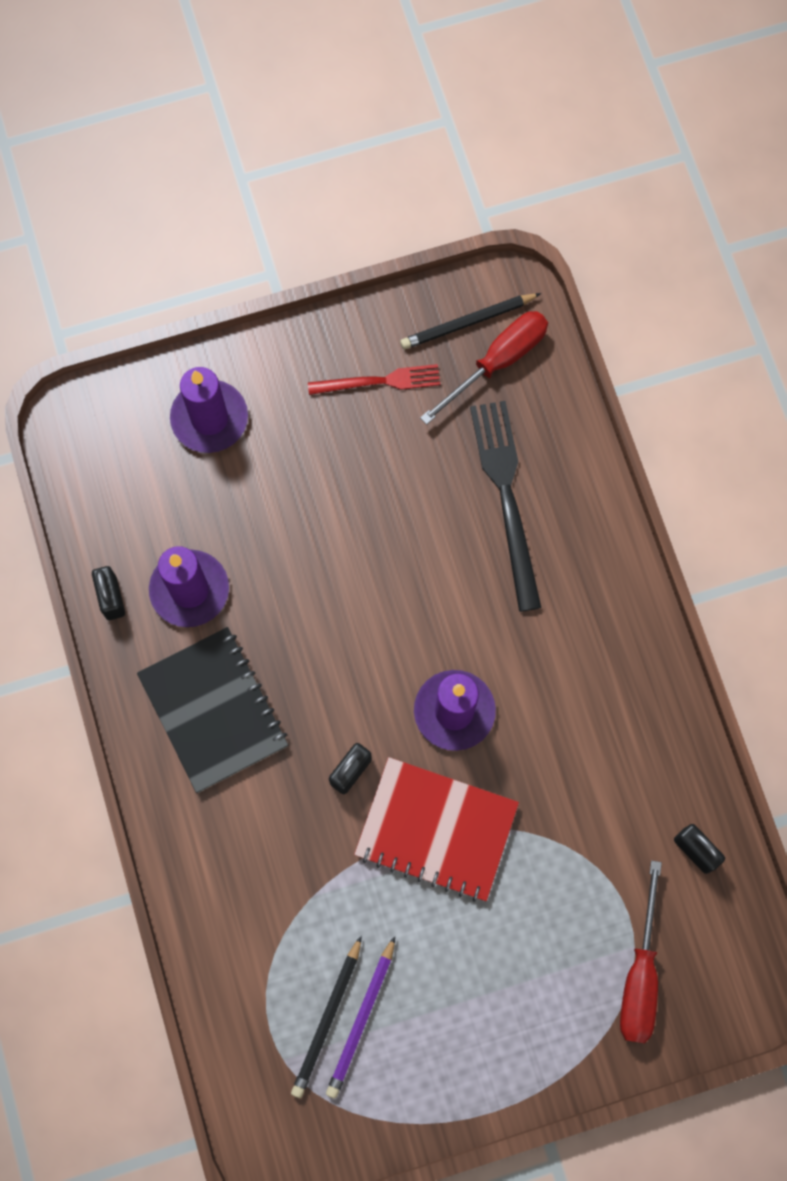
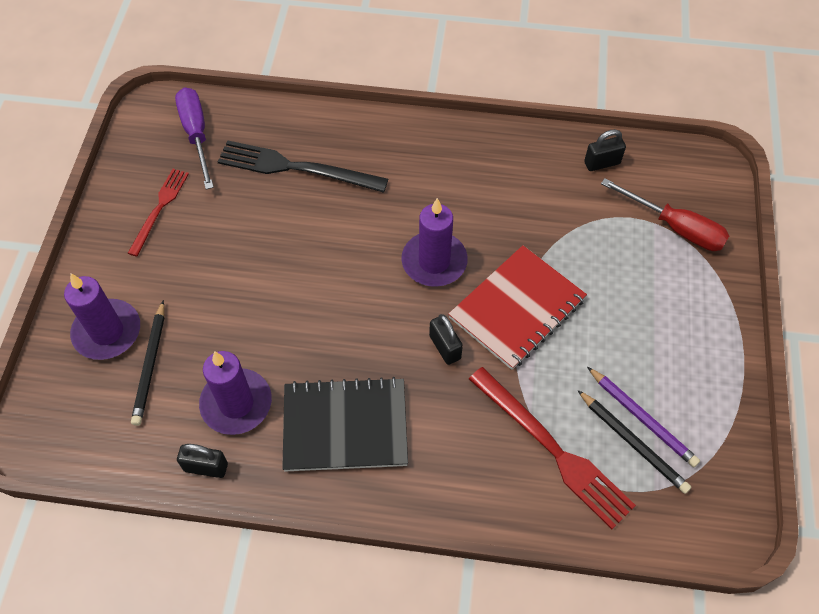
camera: 65 degrees left, 15 degrees down
(282, 935) = (553, 449): none -> red fork
(468, 322) = (155, 140): black pencil -> black pencil (150, 365)
(497, 362) = (196, 135): red screwdriver -> purple screwdriver

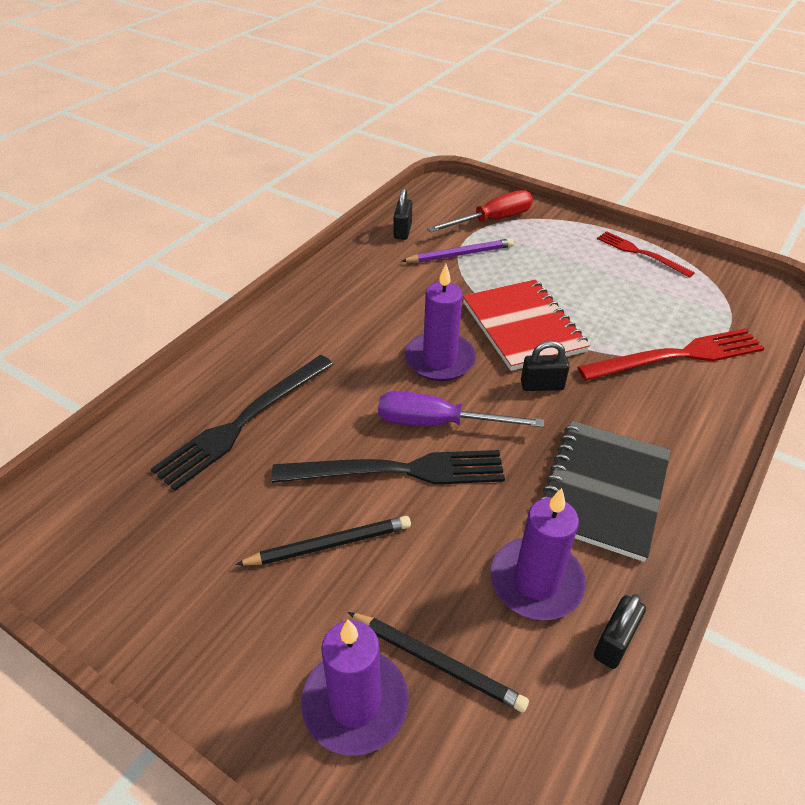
camera: 65 degrees left, 15 degrees down
(159, 208) = (195, 575): red fork -> red fork (640, 253)
(196, 135) = (111, 498): purple screwdriver -> purple screwdriver (438, 423)
(297, 281) = (398, 470): none -> black fork
(633, 443) = (685, 311): black pencil -> black pencil (329, 544)
(642, 418) = (663, 298): purple pencil -> purple pencil (460, 254)

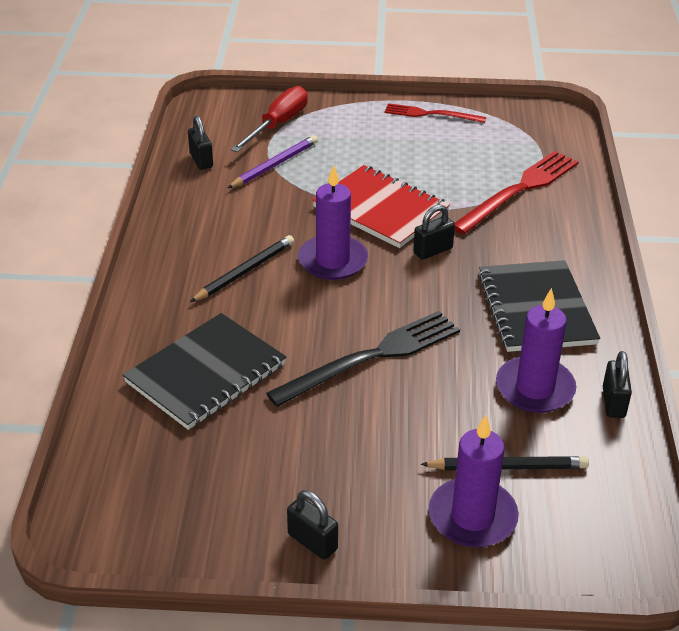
camera: 30 degrees left, 5 degrees down
(184, 644) = (312, 542): none -> black padlock
(244, 422) = (206, 373): black fork -> black notebook
(329, 544) = (363, 430): black pencil -> black pencil (245, 271)
(438, 423) = (373, 310): purple screwdriver -> none

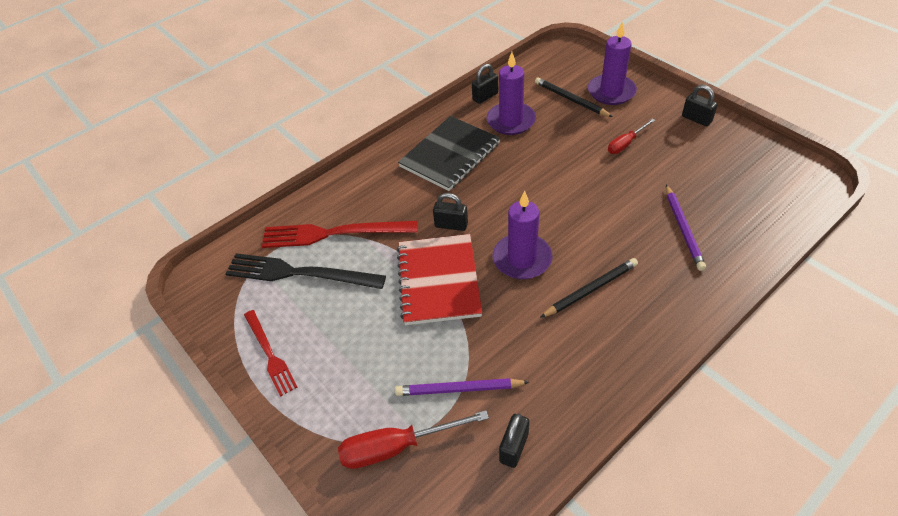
camera: 130 degrees left, 10 degrees up
(206, 373) = (683, 229): black notebook -> purple pencil
(245, 271) = (590, 289): black pencil -> black pencil turned 150 degrees clockwise
(312, 542) = (696, 119): black padlock -> black padlock turned 45 degrees counterclockwise
(366, 441) = (625, 144): none -> red screwdriver
(371, 357) = (573, 182): black fork -> black fork (299, 273)

